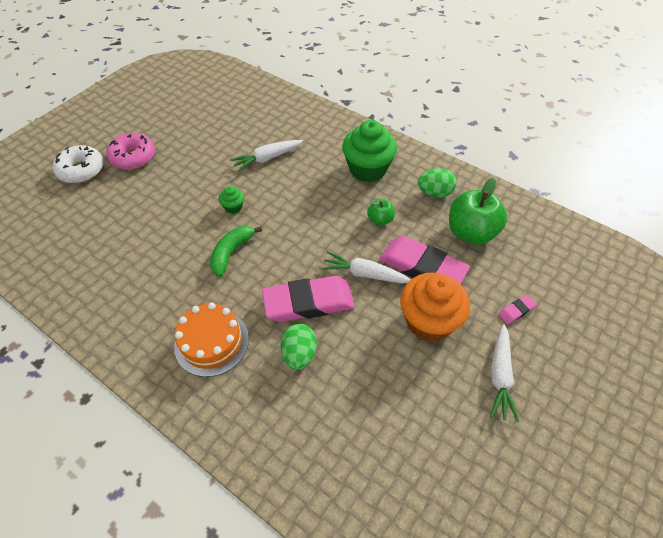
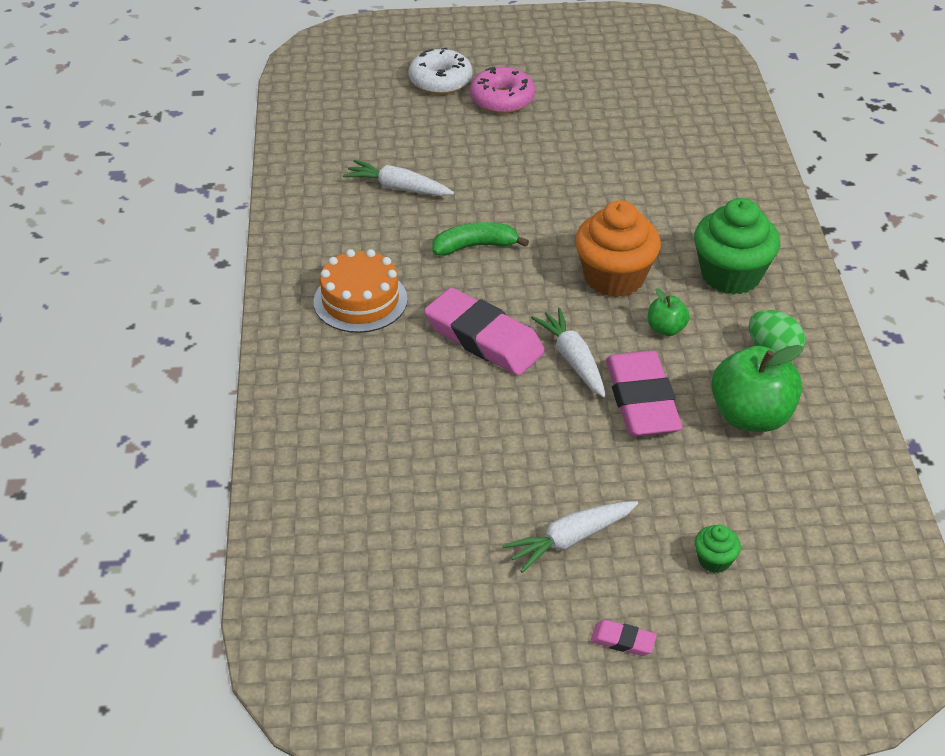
camera: 50 degrees right, 10 degrees down
(233, 207) = (533, 209): green cupcake -> green cupcake (714, 560)
(267, 158) = (633, 189): white carrot -> white carrot (398, 188)
(299, 354) = (417, 368): green egg -> none
(428, 321) = (573, 444): orange cupcake -> orange cupcake (614, 278)
(516, 311) = (680, 513): pink eraser -> pink eraser (623, 641)

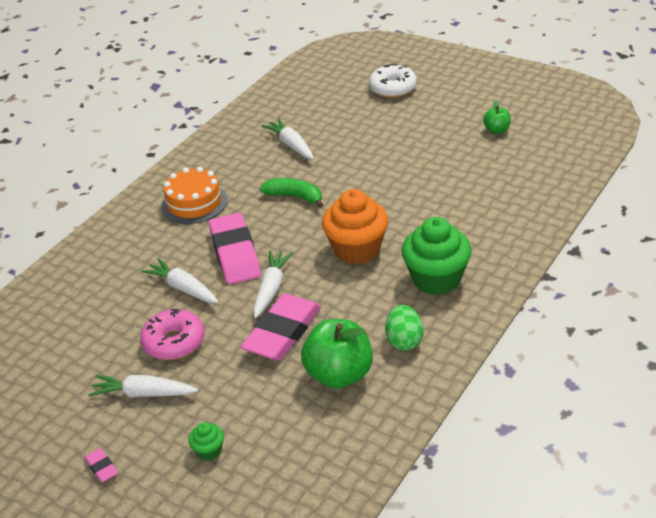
camera: 40 degrees right, 5 degrees down
(470, 404) = (183, 288): none -> white carrot
(502, 99) = (418, 112): pink donut -> pink donut (174, 342)
(666, 329) = (351, 295): green apple -> green apple (497, 130)

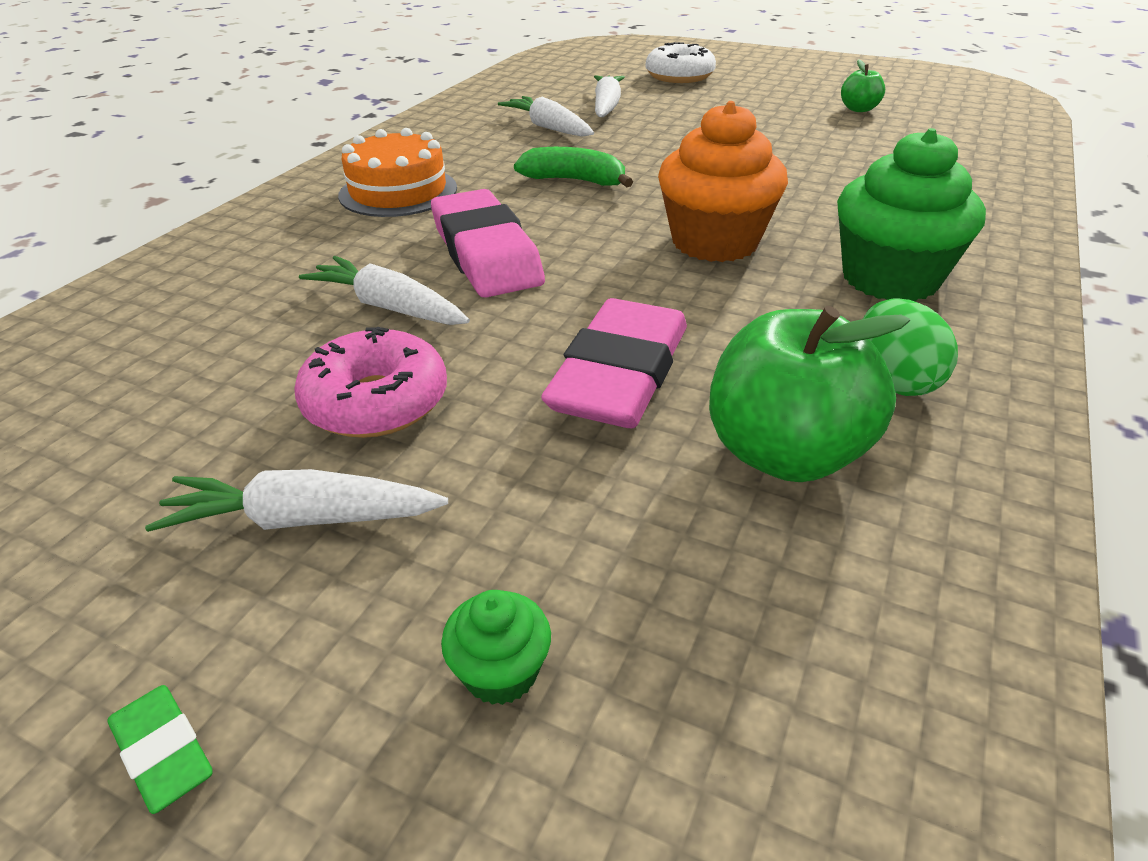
camera: 10 degrees left, 0 degrees up
(102, 467) = (164, 751): pink eraser -> green eraser
(271, 289) = (572, 302): white carrot -> white carrot (606, 106)

